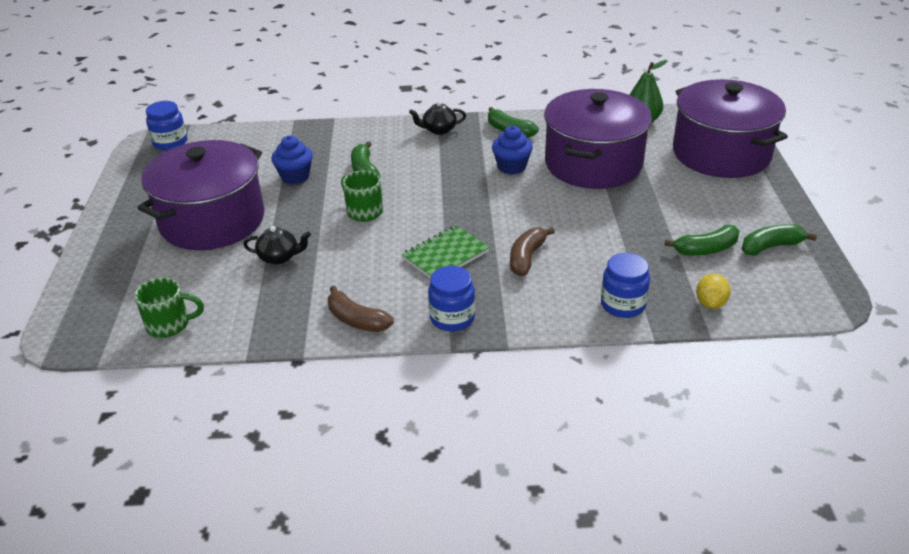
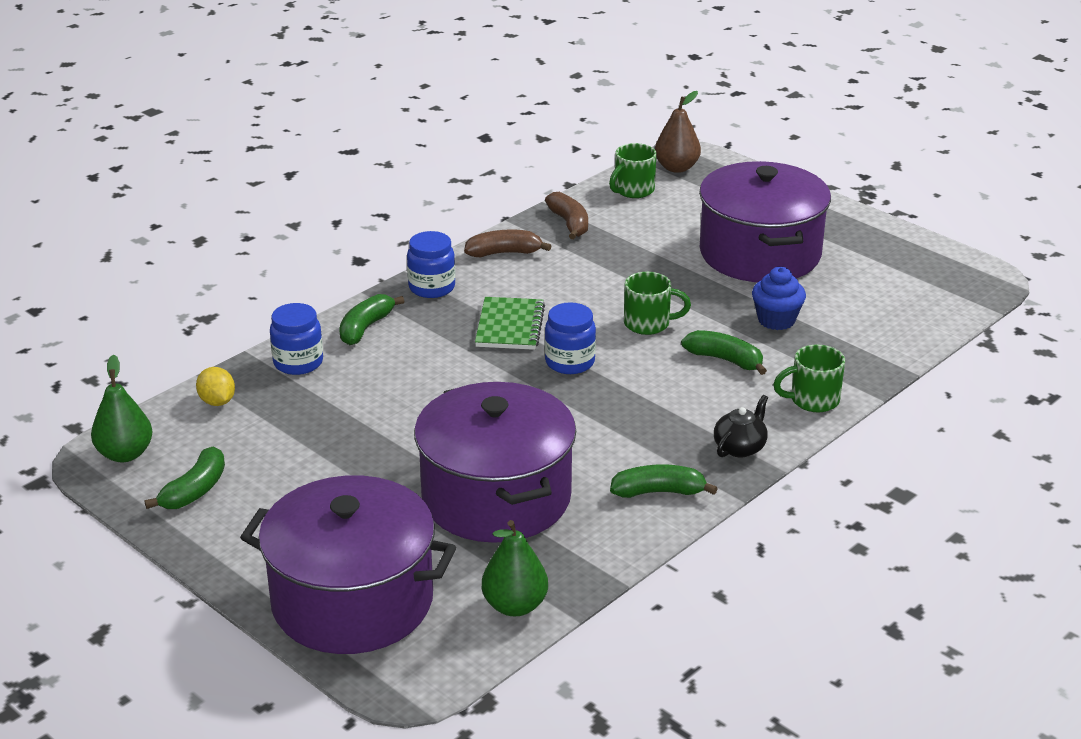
camera: 135 degrees right, 5 degrees down
(98, 328) = (676, 168): none -> brown pear
(170, 143) = (966, 287): blue jar -> blue jar (570, 362)
(279, 257) = (645, 258): black teapot -> none
(365, 132) = (812, 400): none -> green mug
(511, 167) = (582, 444): blue cupcake -> none
(527, 258) = (433, 359): brown banana -> brown banana (569, 223)
(705, 249) = (264, 452): green banana -> green banana (366, 328)
(807, 295) = (125, 454): none -> green pear

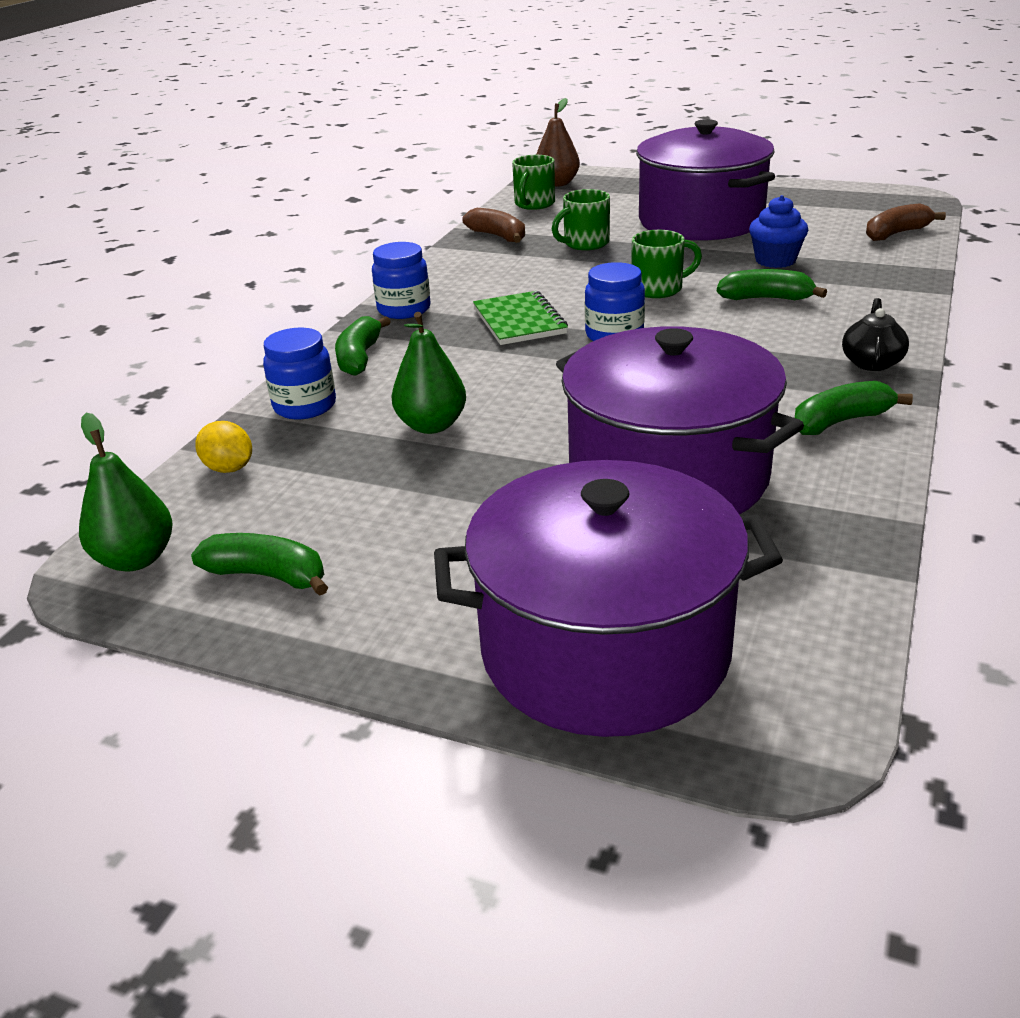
camera: 20 degrees left, 0 degrees up
(195, 490) = (268, 576): green banana -> green banana turned 75 degrees counterclockwise
(504, 253) = (455, 269): brown banana -> brown banana (896, 233)
(515, 606) = (820, 588): green pear -> green pear (431, 425)
(812, 400) = (888, 309): green mug -> green mug (584, 243)

